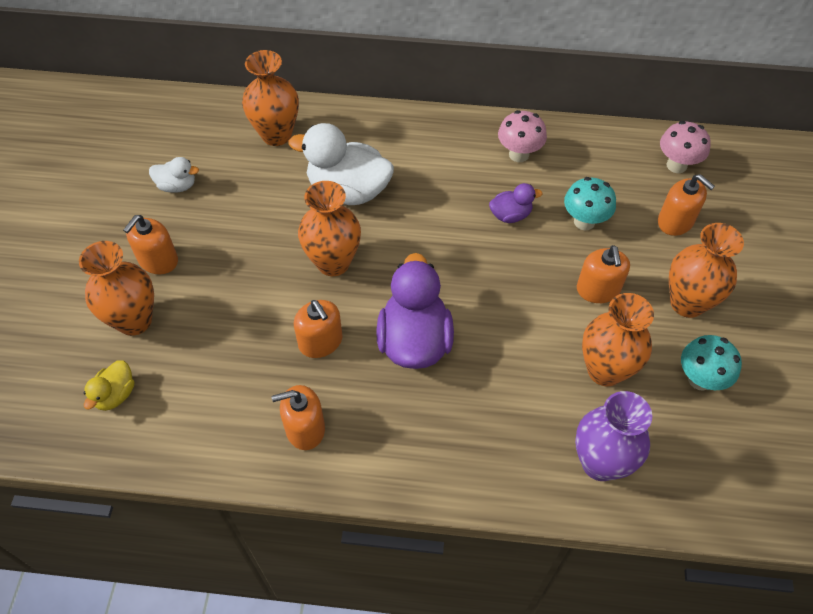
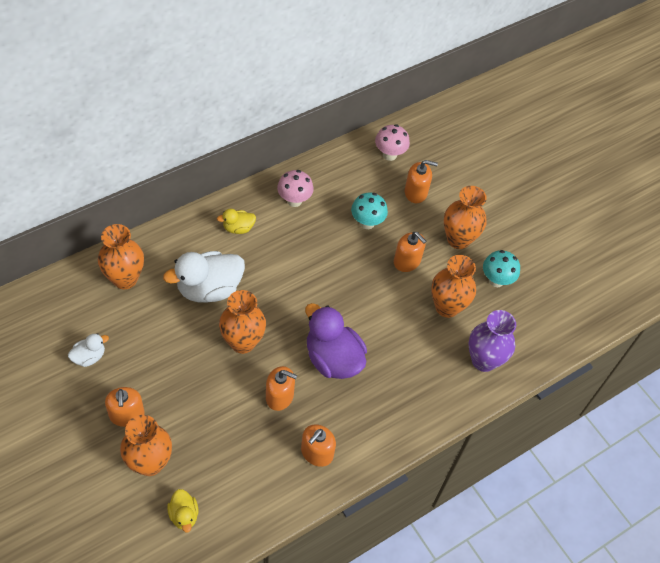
camera: 45 degrees left, 0 degrees up
(432, 149) = (238, 228): none -> yellow duck
(510, 215) = (322, 244): purple duck -> none

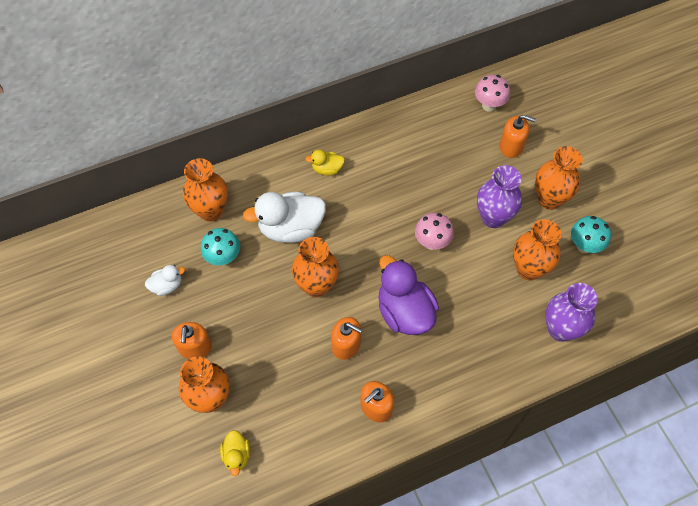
camera: 15 degrees right, 5 degrees up
(294, 200) = (386, 145): pink mushroom -> pink mushroom (432, 242)
(367, 223) = (457, 174): turquoise mushroom -> turquoise mushroom (223, 258)
(407, 261) = (493, 217): orange soap dispenser -> purple vase

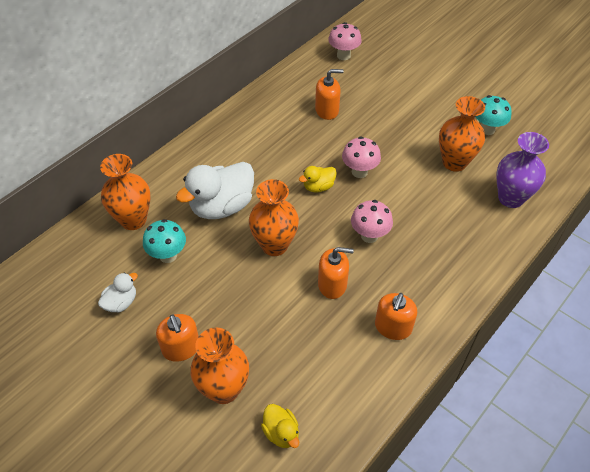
camera: 25 degrees left, 10 degrees down
(327, 169) = (229, 147): yellow duck -> yellow duck (318, 187)
(404, 312) = (369, 236): purple duck -> pink mushroom
(493, 217) = (399, 135): purple vase -> none
(511, 146) = (381, 78): orange soap dispenser -> orange soap dispenser (327, 110)
(549, 199) = (437, 106): orange vase -> none

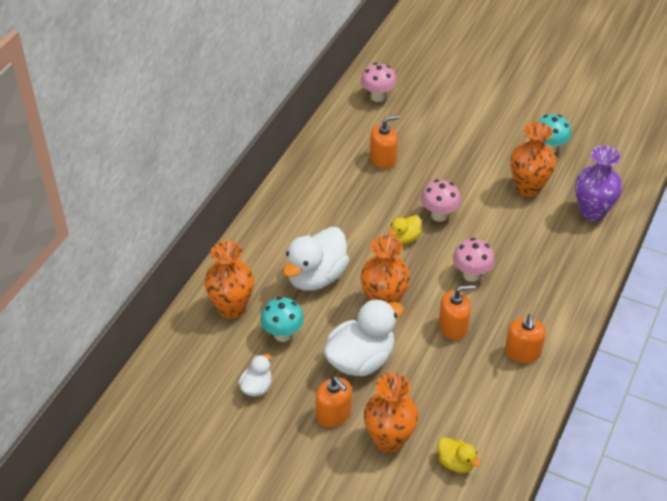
camera: 15 degrees left, 5 degrees down
(230, 297) = (360, 360): none -> white duck

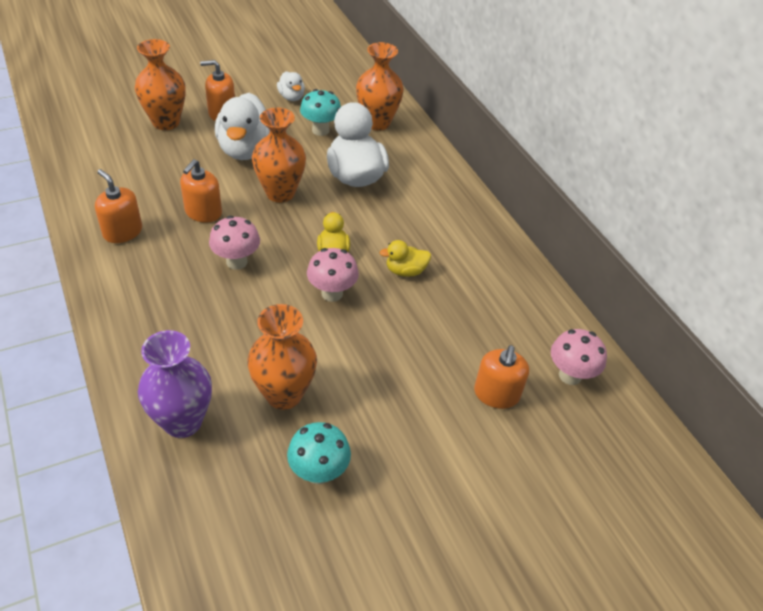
camera: 125 degrees right, 0 degrees up
(383, 159) = (457, 308): orange soap dispenser -> orange soap dispenser (496, 394)
(456, 463) = (103, 137): yellow duck -> yellow duck (405, 271)

